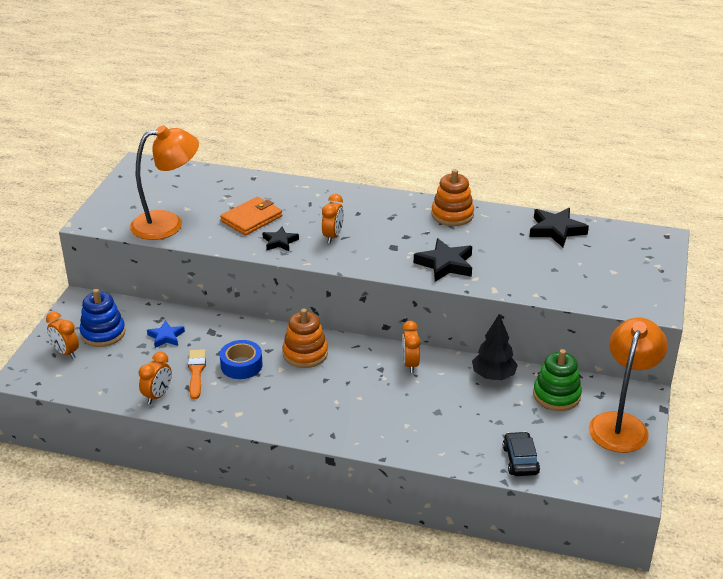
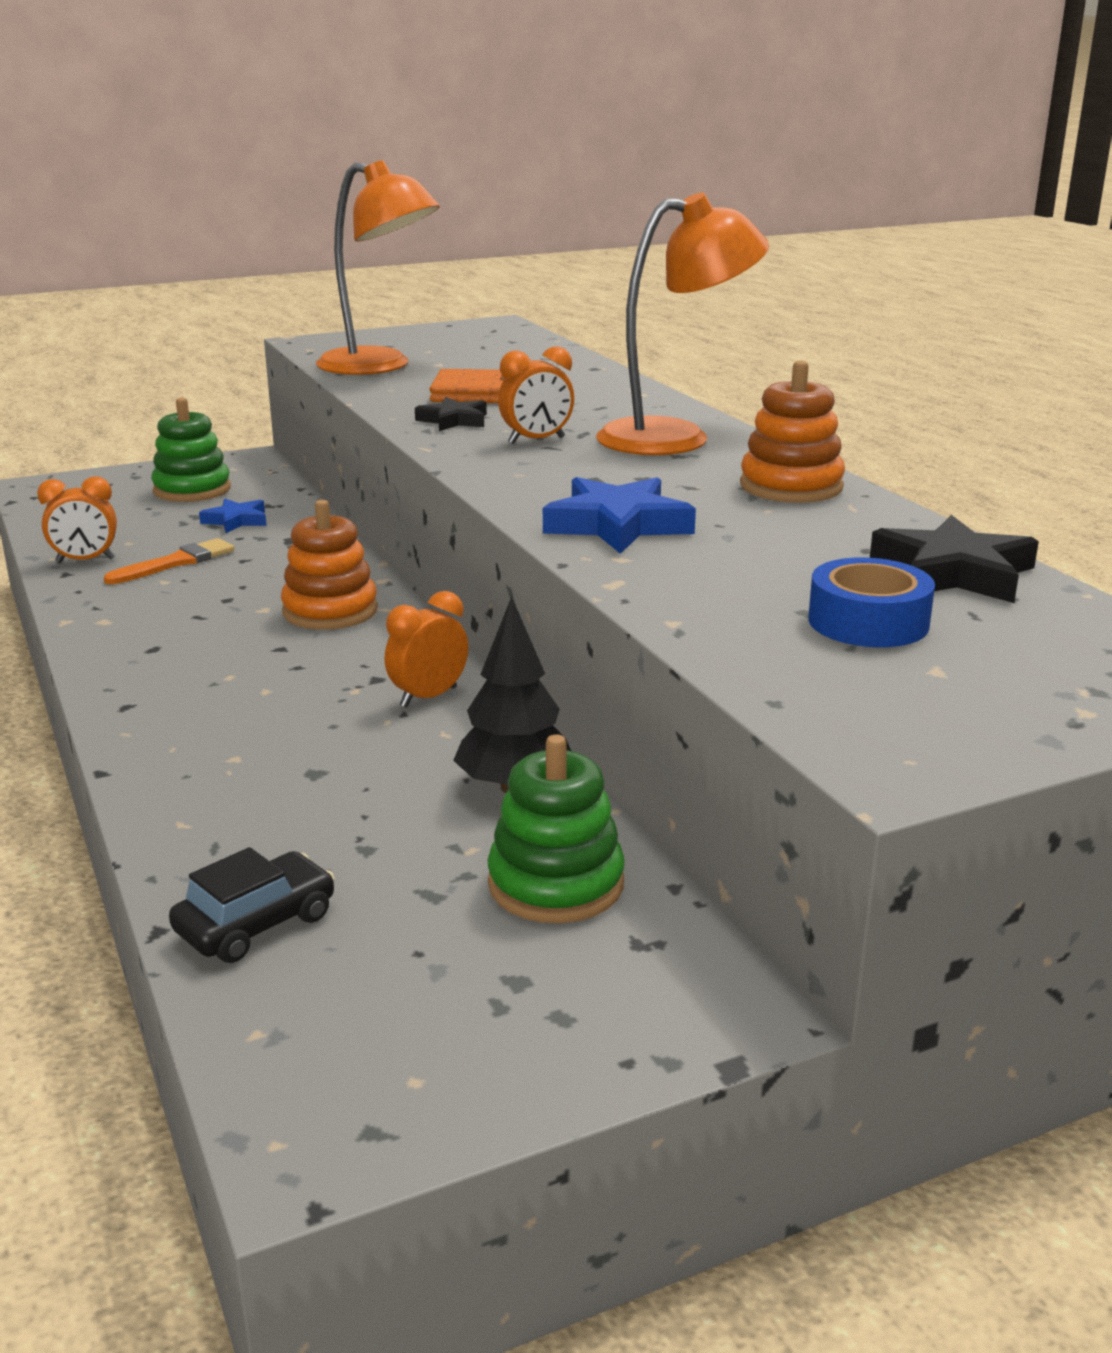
camera: 50 degrees right, 10 degrees down
(65, 352) = (120, 487): orange clock -> none
(103, 333) = (192, 490): blue stacking toy -> green stacking toy
(241, 365) = (234, 582): blue tape -> blue tape (868, 622)
(445, 264) = (617, 525): black star -> blue star
(621, 424) = (572, 1019): orange lamp -> orange lamp (675, 437)

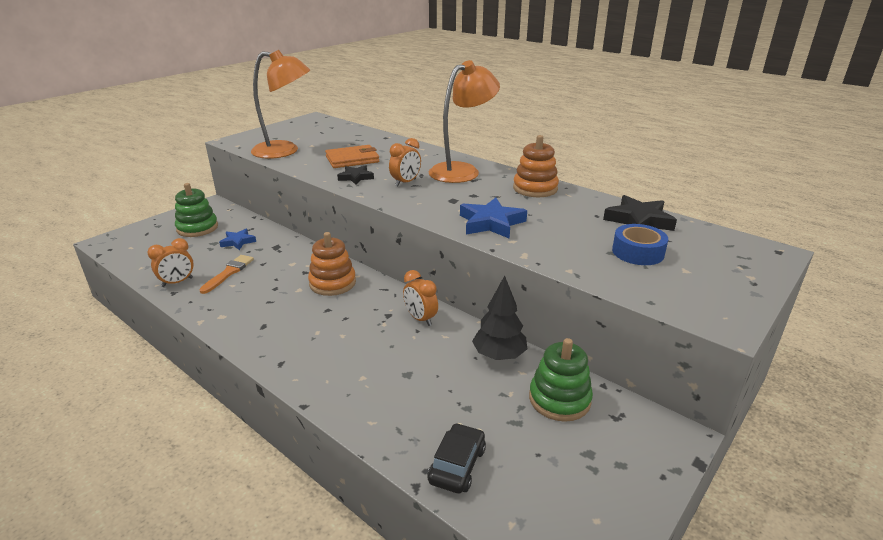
camera: 25 degrees left, 5 degrees up
(428, 697) = (420, 319): orange clock -> orange clock turned 60 degrees counterclockwise

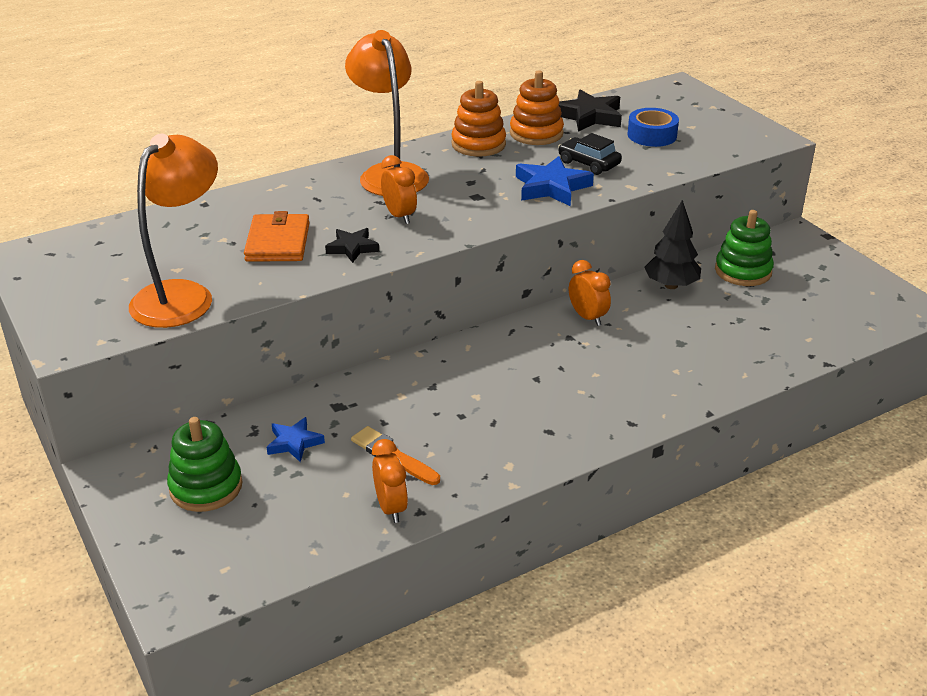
camera: 70 degrees left, 5 degrees up
(332, 283) = (476, 367): orange stacking toy -> orange stacking toy (536, 133)
(420, 319) = (587, 317): orange clock -> orange clock turned 105 degrees counterclockwise
(457, 465) = (808, 339): black car -> black car (589, 163)

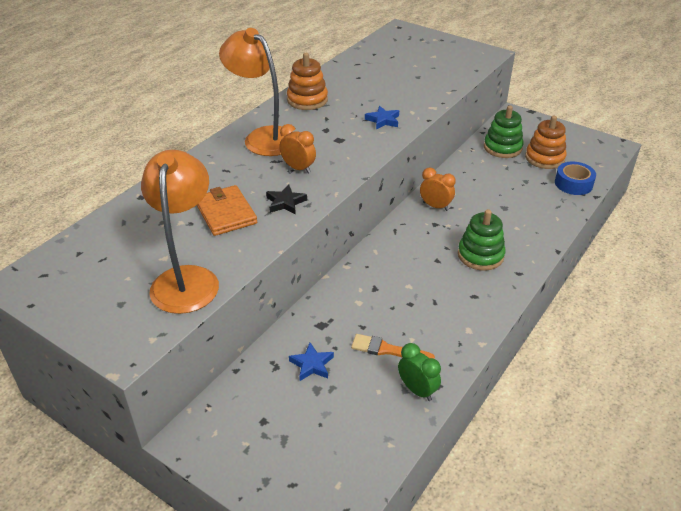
camera: 25 degrees left, 5 degrees up
(206, 487) = (273, 424): green stacking toy -> green stacking toy (480, 255)
(391, 508) = (417, 390): orange clock -> green clock
(536, 133) = (339, 83): orange stacking toy -> orange stacking toy (544, 158)
(551, 187) = (383, 120): blue star -> blue star, size x0.62
(589, 116) = (364, 63): black star -> none
(589, 163) = (392, 97): black car -> none
(652, 135) = (415, 68): blue tape -> blue tape (573, 184)
(671, 285) = (468, 169): black tree -> none

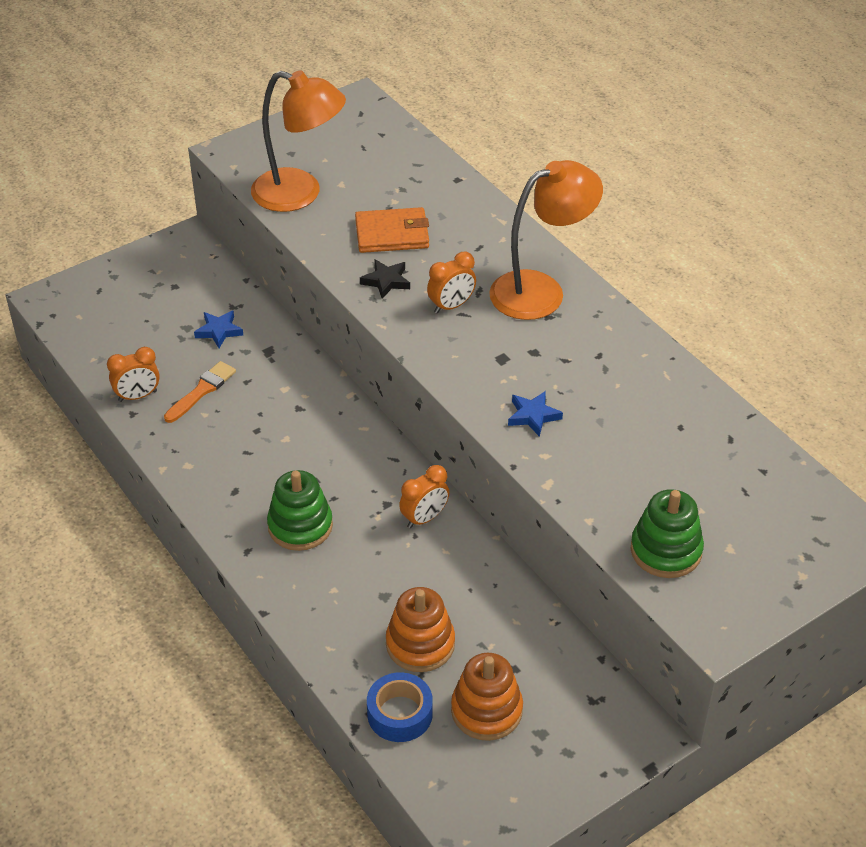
camera: 110 degrees right, 5 degrees up
(307, 100) = (626, 353): orange stacking toy -> orange stacking toy (420, 644)
(417, 390) = (138, 396): green clock -> orange clock
(502, 147) = (541, 665): green stacking toy -> green stacking toy (666, 550)

